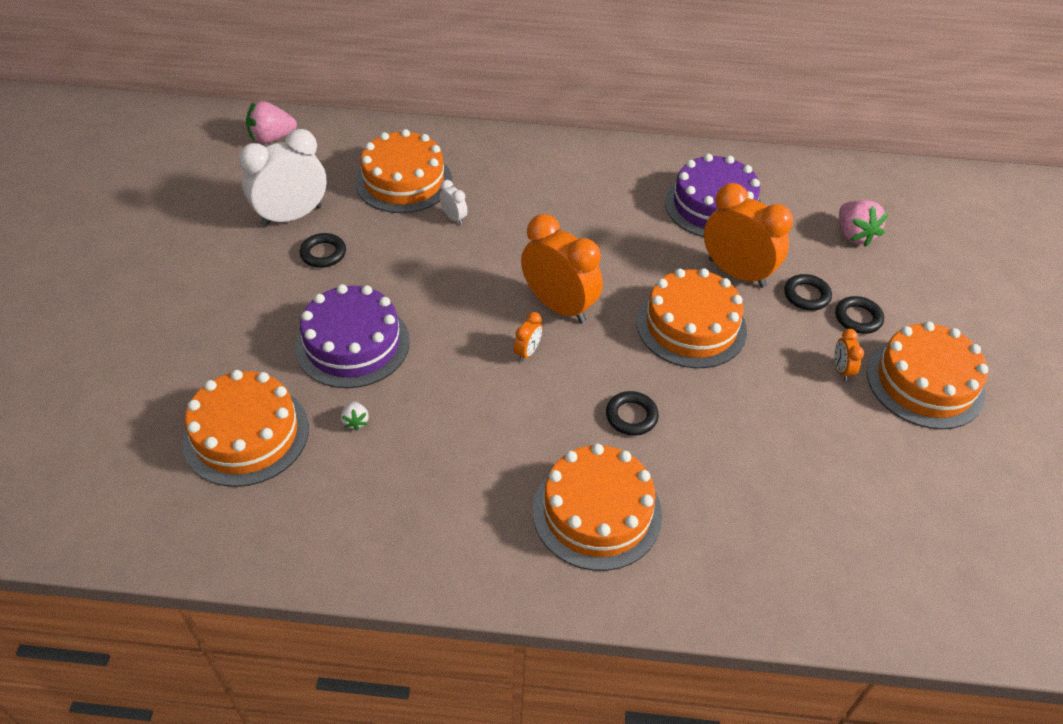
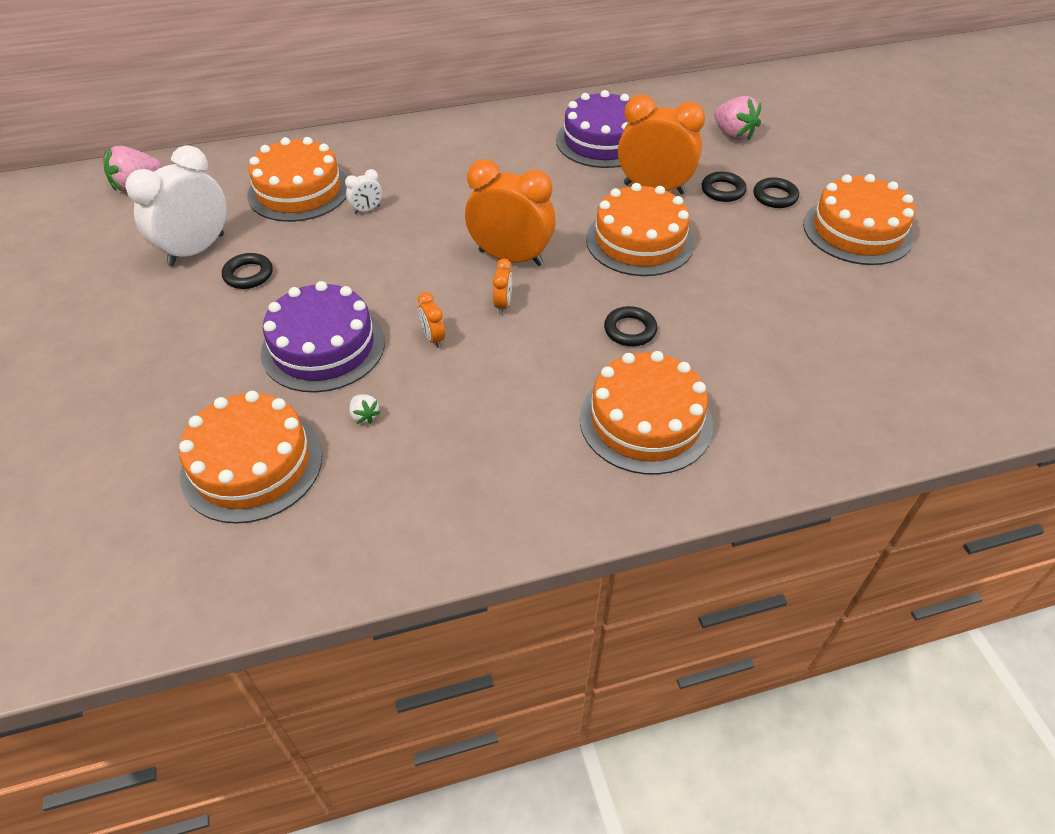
camera: 20 degrees left, 0 degrees up
(454, 218) = (367, 210): white clock -> white clock turned 120 degrees clockwise
(841, 370) = (786, 240): orange clock -> orange clock (433, 338)

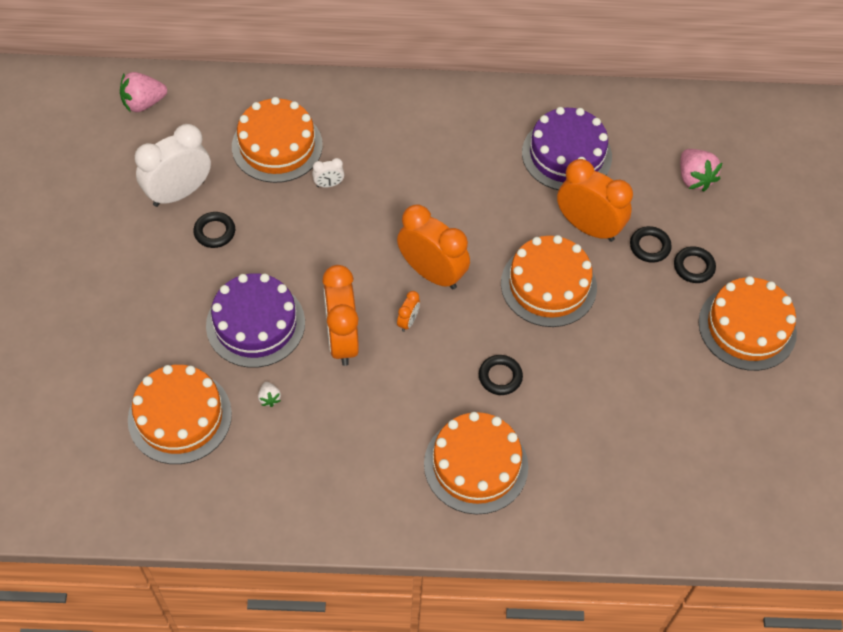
camera: 15 degrees right, 10 degrees up
(433, 338) = (342, 340): orange clock -> orange clock, size x2.31

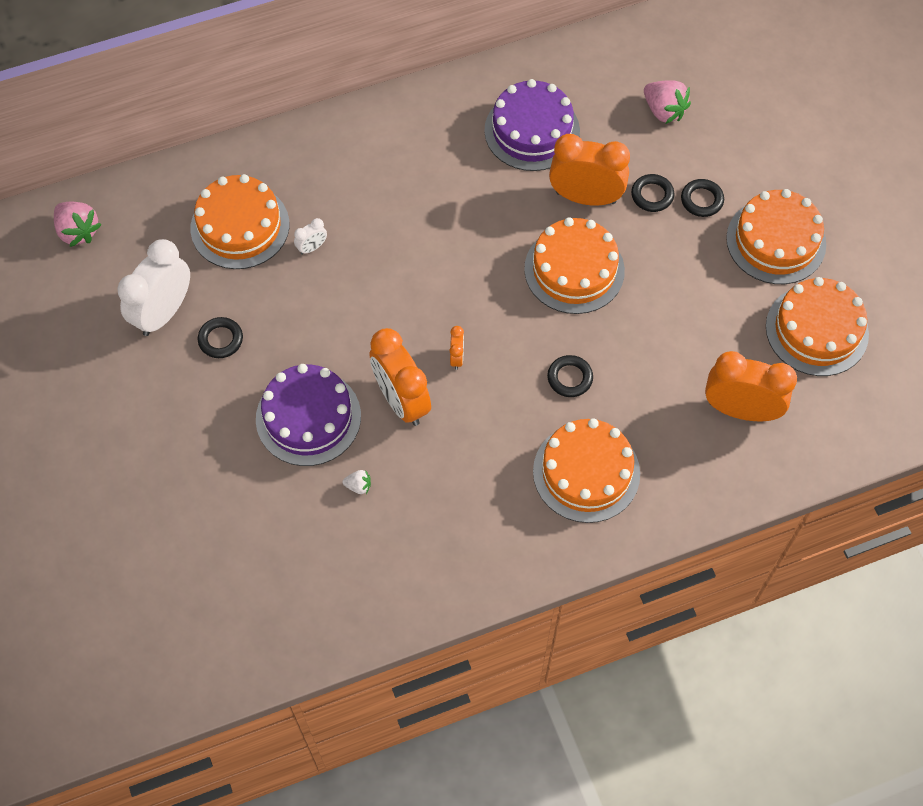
camera: 20 degrees left, 5 degrees up
(143, 103) = (78, 231): pink strawberry -> pink strawberry turned 90 degrees counterclockwise
(180, 417) = (279, 539): orange cake -> orange cake (817, 330)
(269, 398) = (358, 486): white strawberry -> white strawberry turned 45 degrees counterclockwise
(432, 273) = (457, 300): orange clock -> orange clock (740, 410)

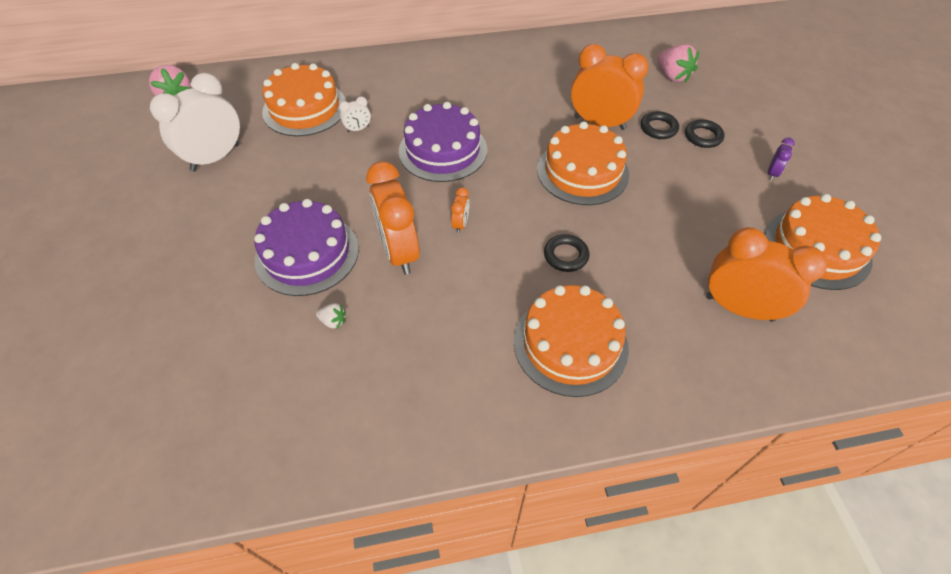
camera: 10 degrees right, 10 degrees down
(221, 340) = (254, 183): black ring -> none
(532, 131) = (561, 76): purple cake -> purple cake (443, 150)
(776, 241) = (772, 173): orange cake -> purple clock

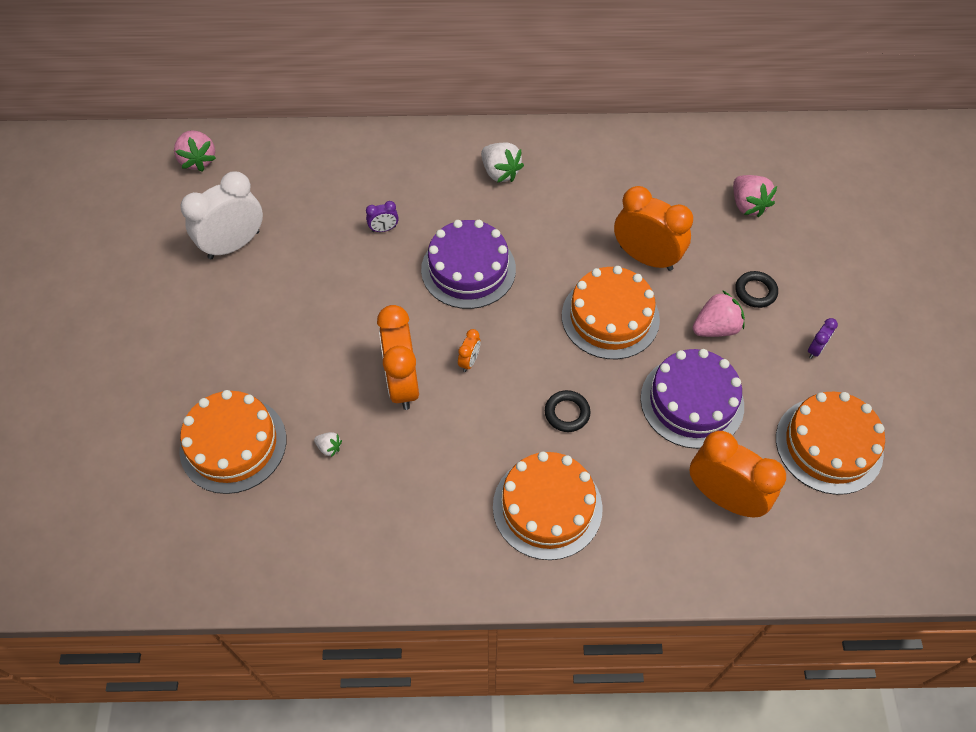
camera: 10 degrees right, 5 degrees up
(305, 108) = (331, 194): orange cake -> orange cake (233, 444)
(307, 254) = (313, 371): purple cake -> purple cake (692, 401)
(358, 129) = (384, 229): white clock -> purple clock
(455, 76) = (500, 172): none -> white strawberry
(658, 128) = (709, 274): black ring -> none
(679, 168) = (715, 328): none -> pink strawberry

